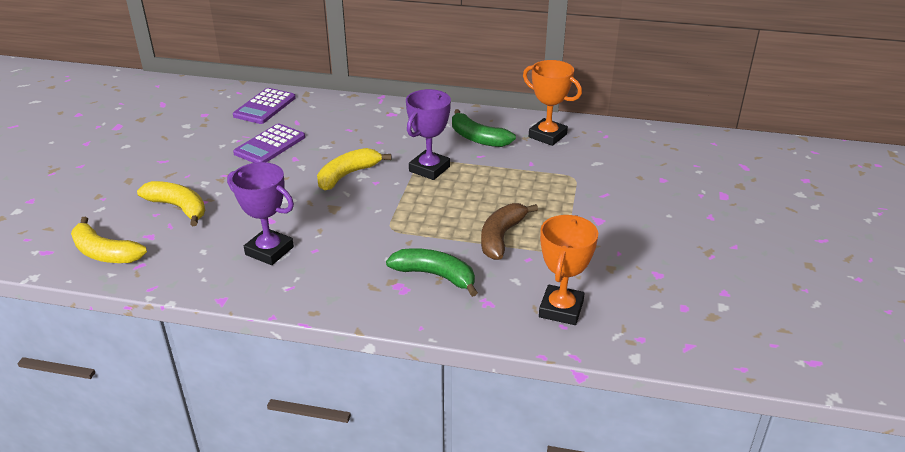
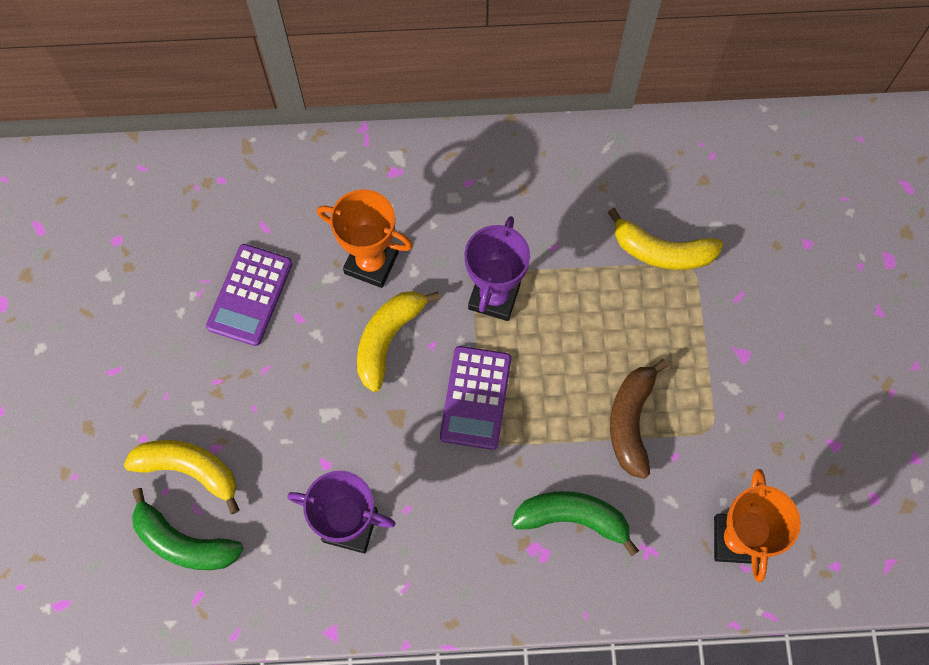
camera: 15 degrees left, 35 degrees up
(105, 253) = (140, 586): yellow banana -> yellow banana (662, 251)
(264, 107) = (199, 198): purple calculator -> purple calculator (475, 398)
(477, 138) = (537, 205): green banana -> green banana (183, 542)
(547, 136) = (632, 175): orange trophy -> orange trophy (371, 263)

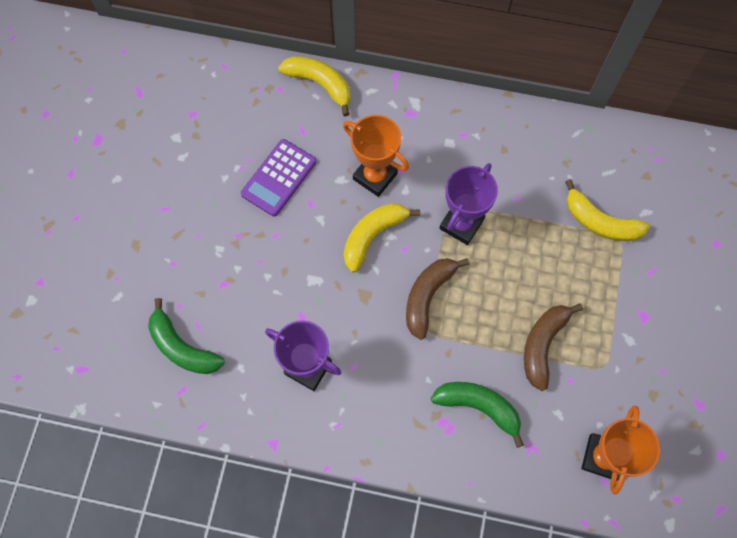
camera: 15 degrees right, 0 degrees up
(189, 469) = (200, 294): yellow banana -> yellow banana (320, 84)
(475, 398) = (427, 296): purple calculator -> brown banana

